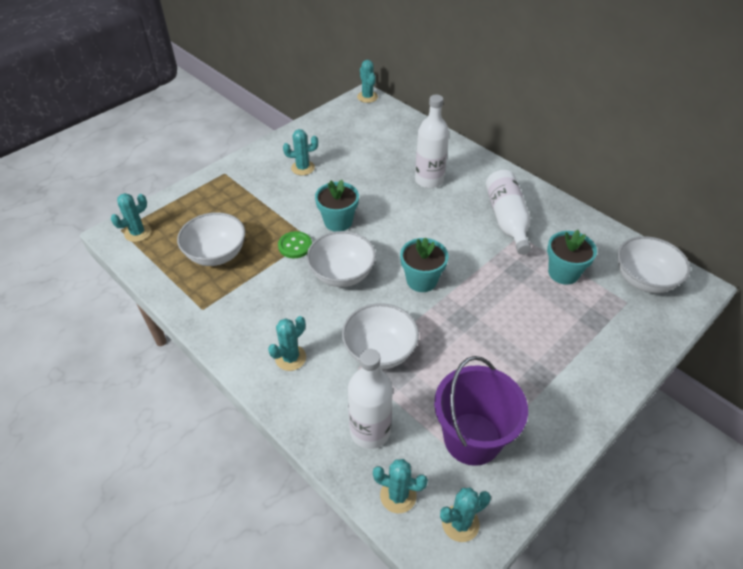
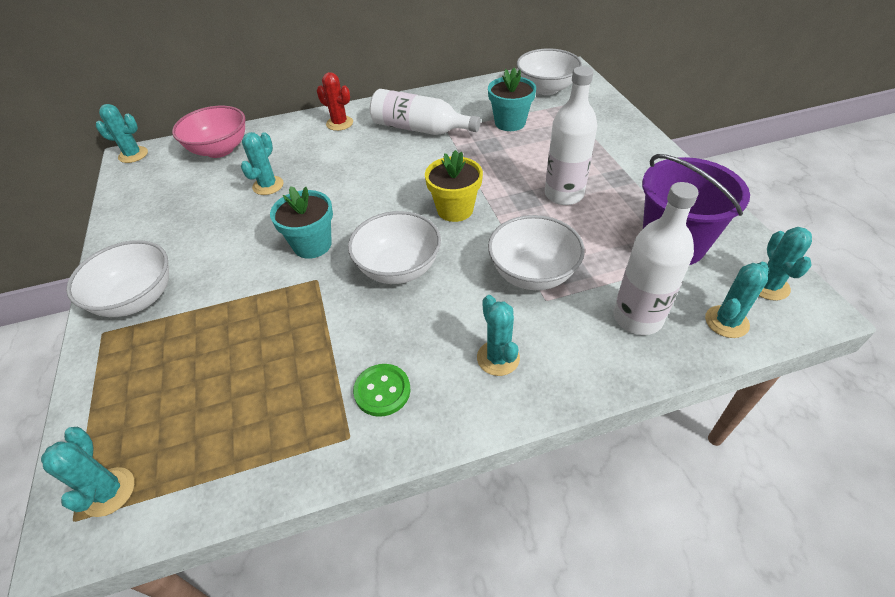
camera: 60 degrees left, 0 degrees up
(216, 254) = (257, 389): white bowl -> white bowl (137, 299)
(295, 246) = (316, 297): green button -> green button (382, 391)
(303, 168) = (187, 247): turquoise cactus -> turquoise cactus (268, 185)
(400, 130) = (220, 150): none -> pink bowl
(421, 280) = (455, 209): turquoise flower pot -> yellow flower pot
(429, 180) = (318, 156): white bottle -> white bottle (564, 194)
(477, 172) = (339, 123): none -> red cactus

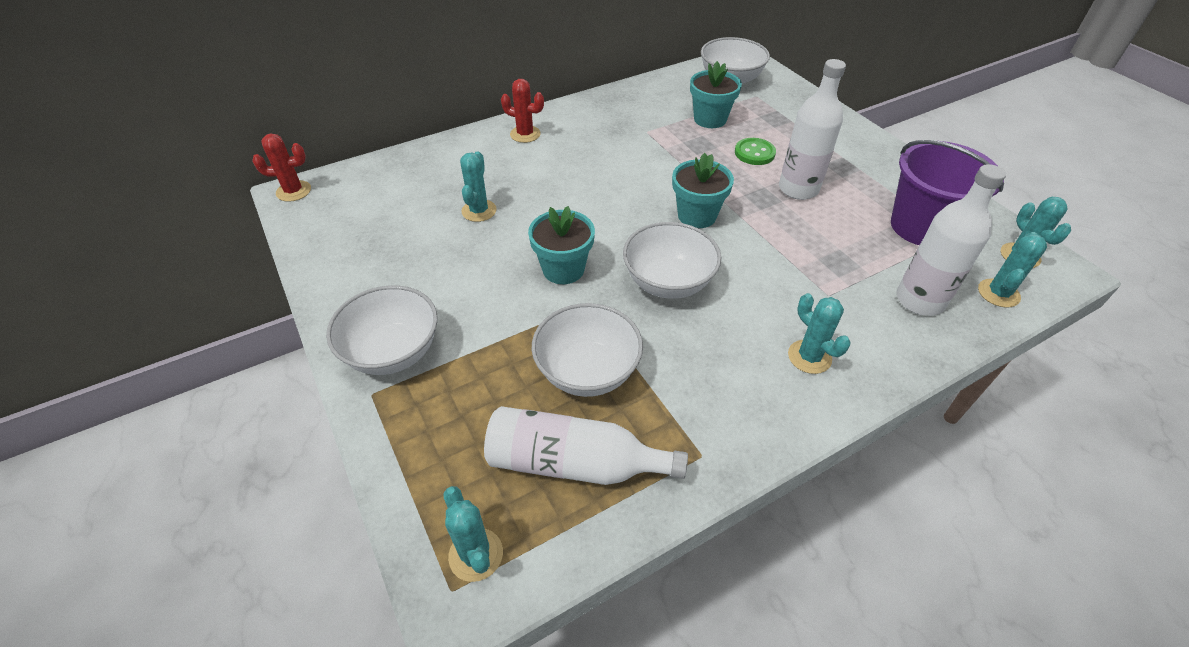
camera: 15 degrees left, 0 degrees up
(133, 155) = (293, 191): turquoise cactus -> red cactus
(220, 150) = (399, 176): pink bowl -> none
(382, 391) = (712, 406): green button -> green button (754, 153)
(420, 129) = (618, 133): white bottle -> white bottle (574, 463)
(455, 209) = (697, 215): yellow flower pot -> turquoise flower pot
(532, 274) = (804, 271): white bowl -> white bowl (587, 372)

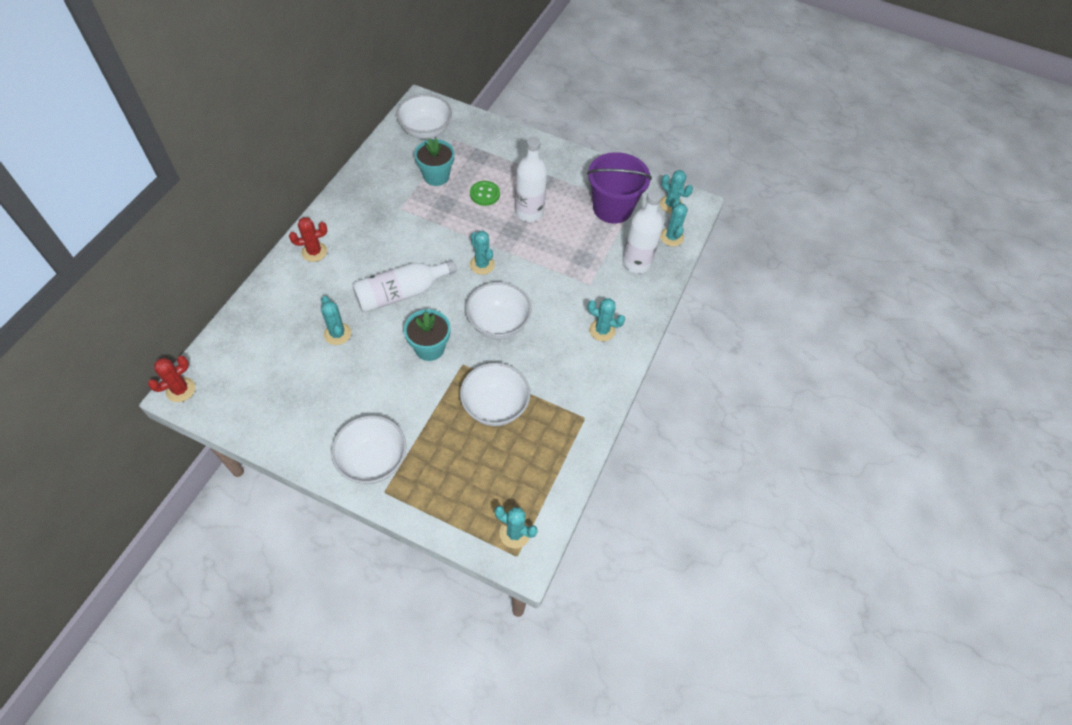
camera: 40 degrees left, 10 degrees up
(574, 463) = (526, 460): white bottle -> white bottle (401, 293)
(697, 215) = (482, 264): turquoise flower pot -> turquoise cactus

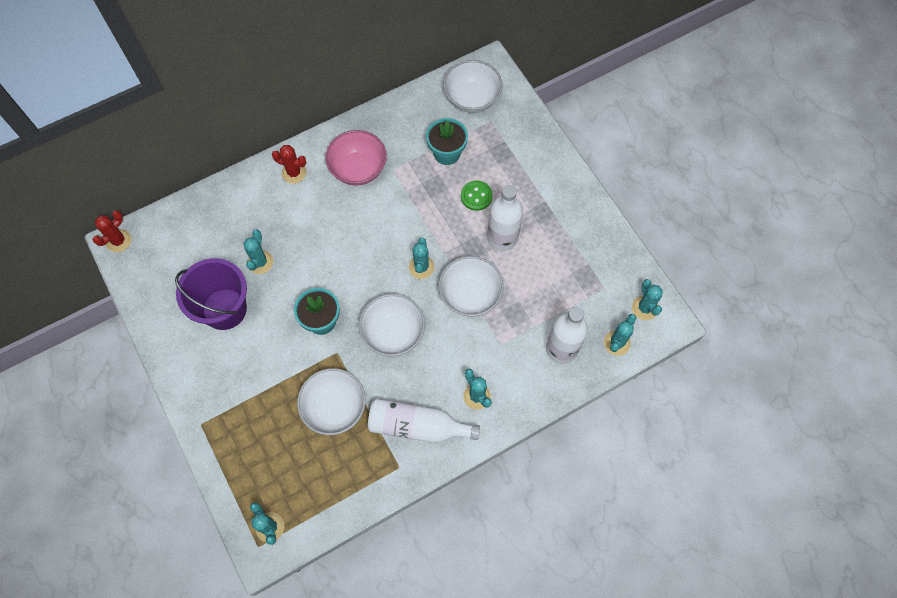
camera: 40 degrees right, 10 degrees up
(180, 390) = (118, 241): red cactus -> red cactus turned 45 degrees counterclockwise
(370, 222) = (358, 169): none -> pink bowl
(373, 460) = (211, 392): white bowl -> white bowl (470, 295)
(401, 293) = (335, 254): white bottle -> white bottle (417, 426)
(612, 208) = (584, 279): purple bucket -> purple bucket (224, 309)

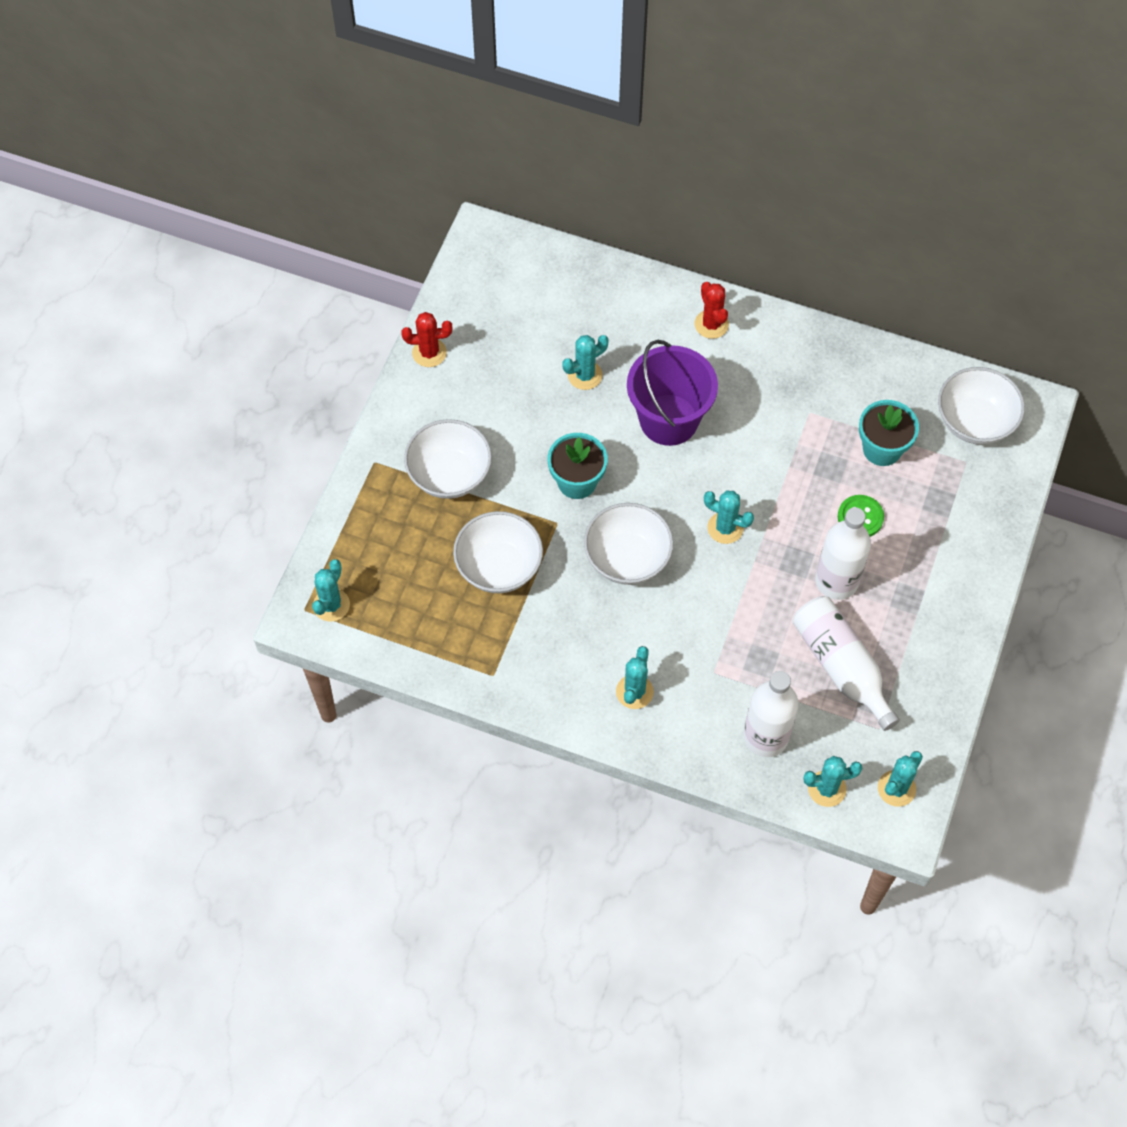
camera: 50 degrees right, 5 degrees down
(118, 241) = (486, 234): red cactus -> red cactus (429, 353)
(224, 309) = (506, 385): purple bucket -> purple bucket (668, 420)
(358, 169) = (776, 379): pink bowl -> none
(417, 426) = (551, 659): white bottle -> white bottle (841, 666)
(421, 267) = (725, 528): turquoise cactus -> turquoise cactus turned 60 degrees clockwise
(470, 295) = (739, 600): white bowl -> white bowl (449, 474)

